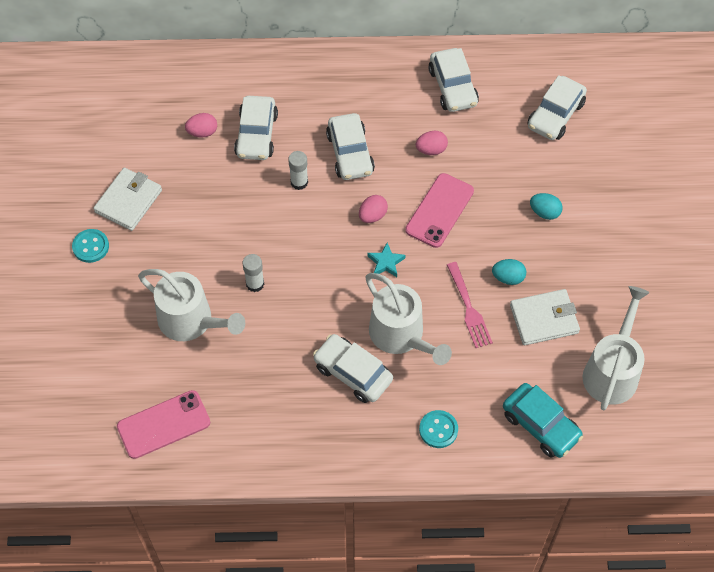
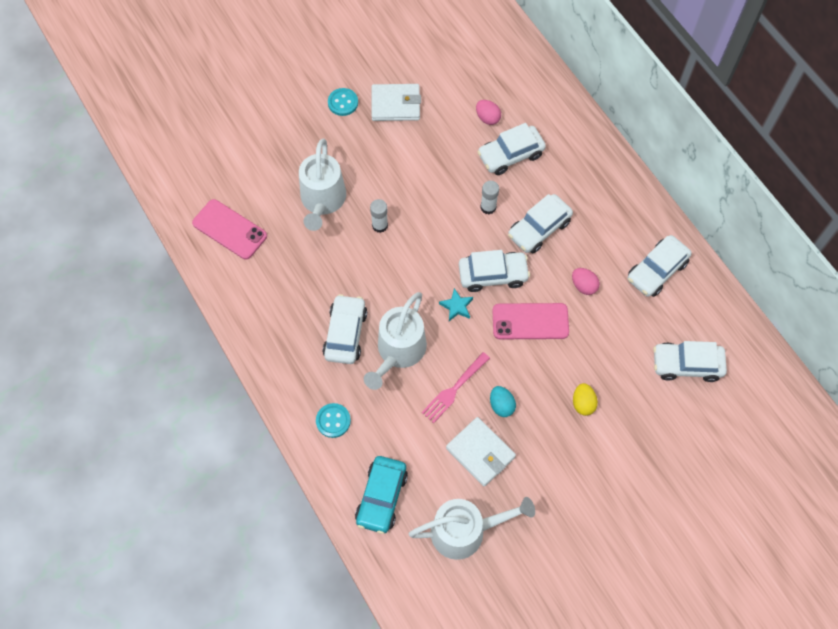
camera: 60 degrees right, 5 degrees up
(372, 215) = (493, 275): pink egg -> white car
(544, 212) = (583, 403): turquoise egg -> yellow egg

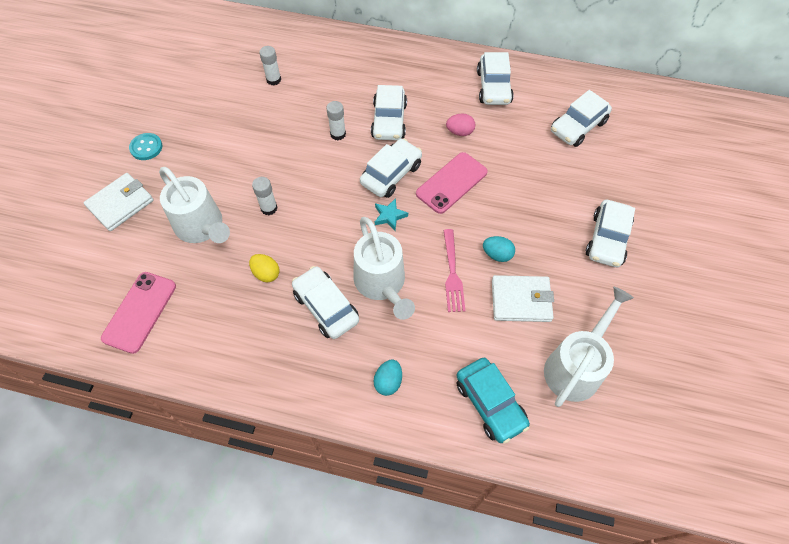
camera: 45 degrees left, 5 degrees down
(230, 229) = (139, 312): pink phone -> pink phone turned 60 degrees counterclockwise
(333, 421) = (388, 382): turquoise button -> turquoise egg
(395, 104) = (192, 119): white wallet -> white wallet (120, 204)
(487, 118) = (273, 80): pink egg -> white glue stick
(510, 155) = (316, 90): white car -> white car (607, 239)
(583, 403) = (547, 205): yellow egg -> yellow egg (266, 273)

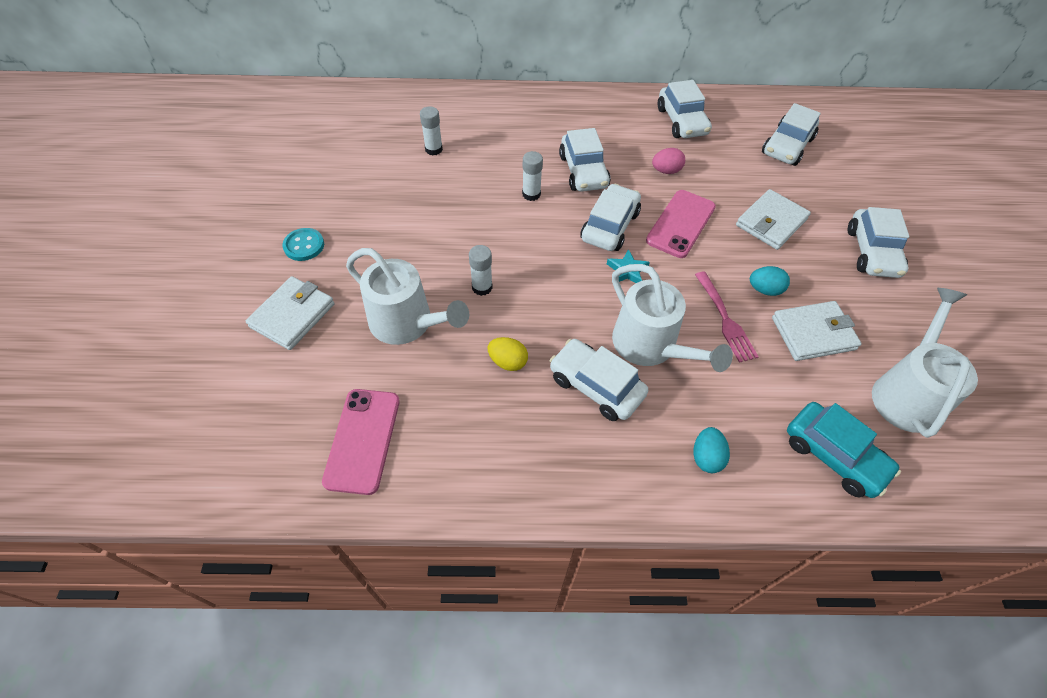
camera: 15 degrees left, 5 degrees down
(530, 195) = (771, 222): none -> white wallet

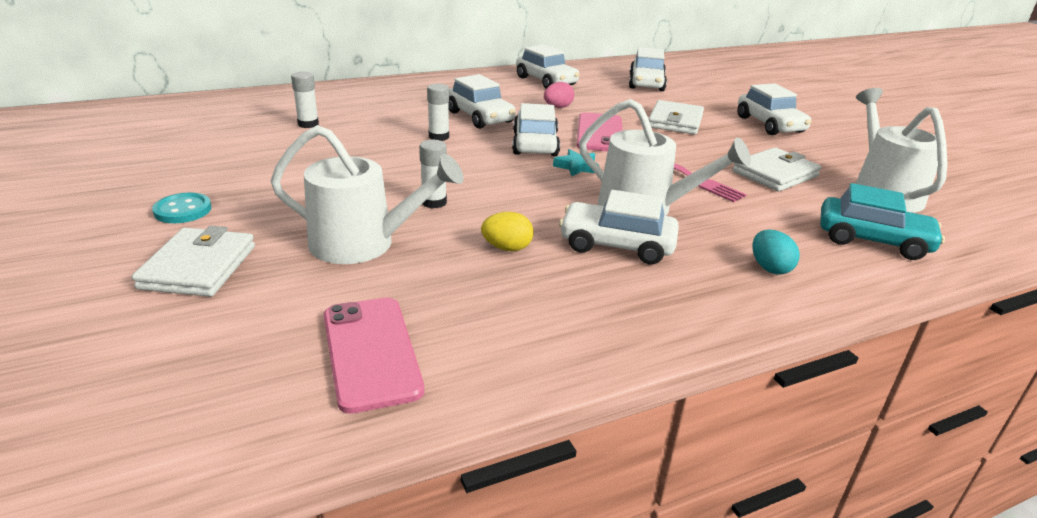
camera: 25 degrees left, 25 degrees down
(764, 290) = (709, 157): turquoise egg -> none

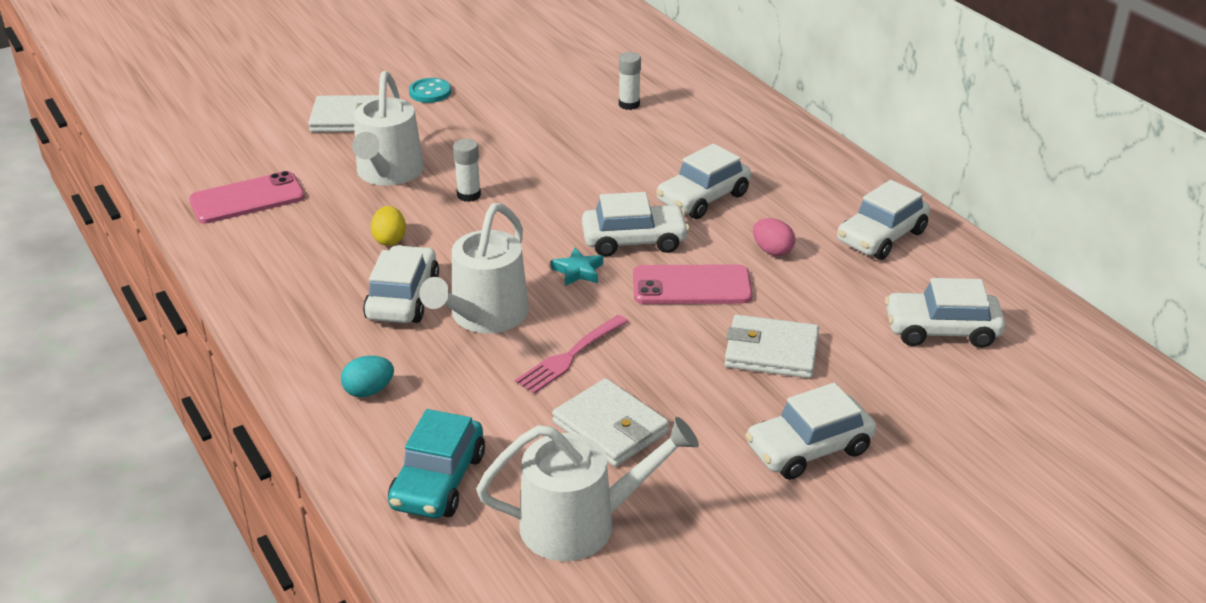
camera: 85 degrees right, 5 degrees up
(438, 137) = (628, 179): white glue stick -> none

